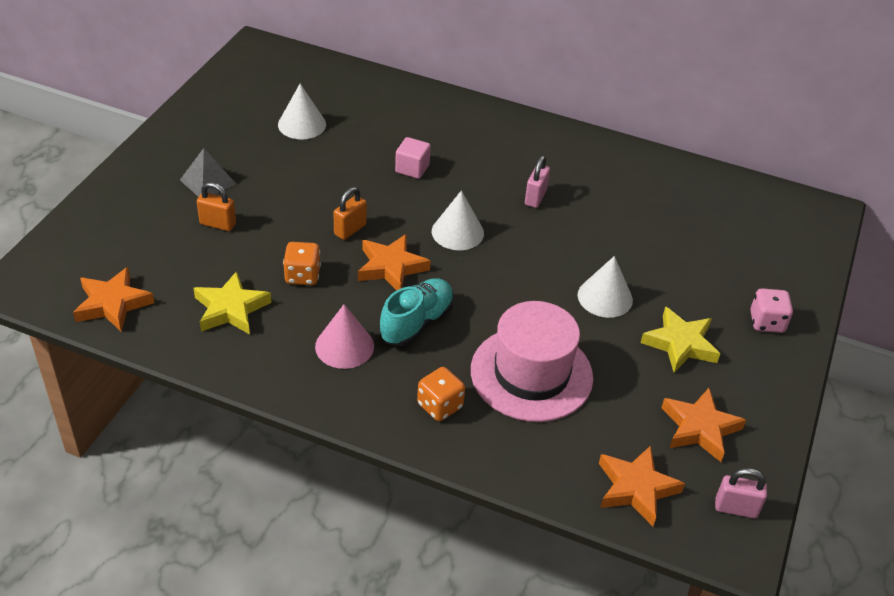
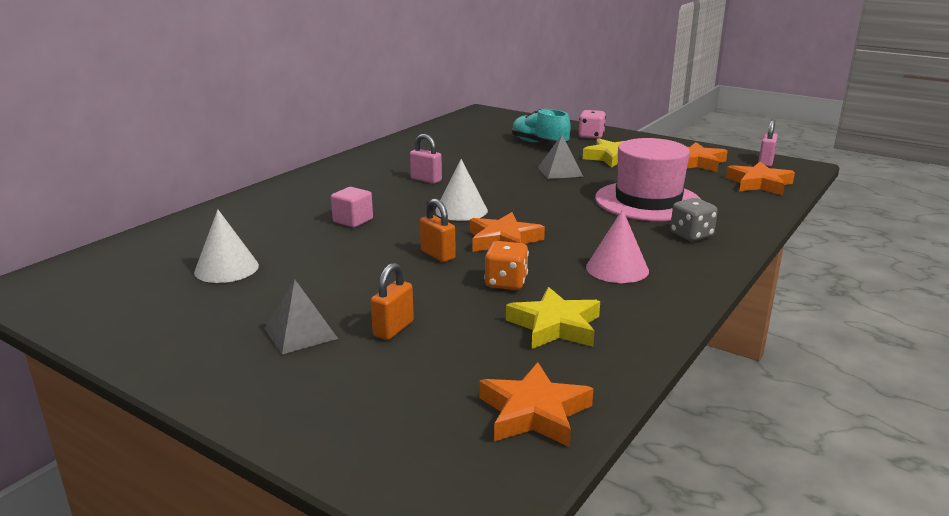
camera: 75 degrees left, 20 degrees down
(417, 323) = (585, 236): turquoise shoe -> turquoise shoe (539, 144)
(440, 406) = (691, 235): orange dice -> grey dice
(605, 297) = (559, 171): white cone -> grey pyramid

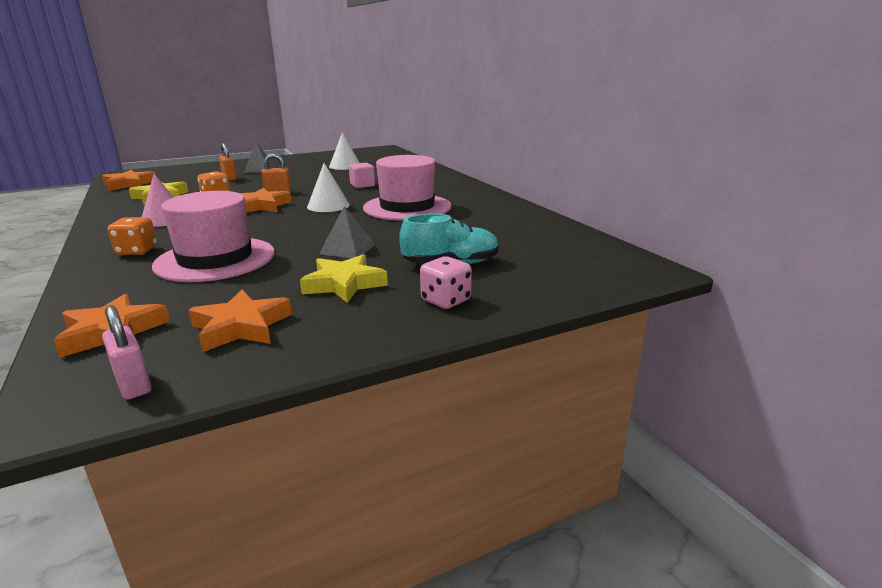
camera: 120 degrees right, 0 degrees up
(426, 180) = (407, 207): pink padlock -> pink hat
(691, 235) = (137, 251): grey dice -> orange dice

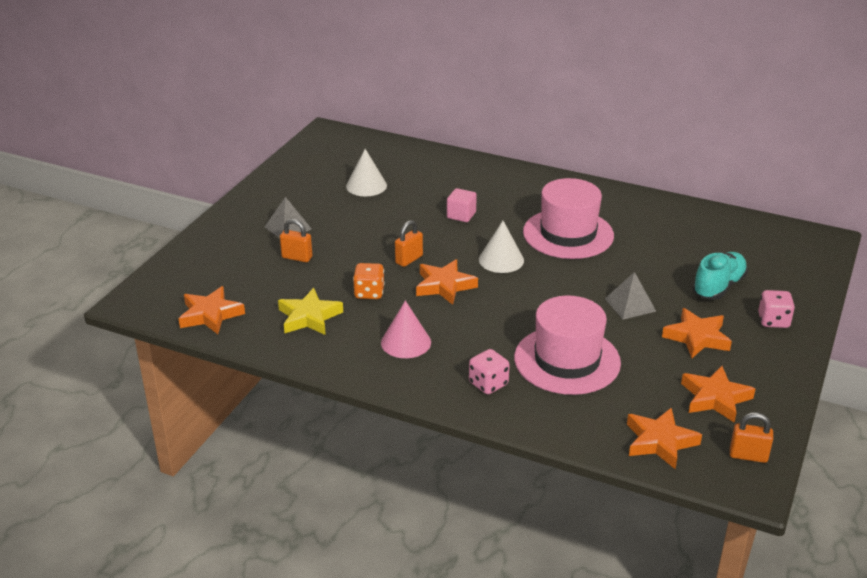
camera: 40 degrees left, 10 degrees up
(133, 384) = (748, 456): pink padlock -> orange padlock
(137, 251) = (488, 384): orange dice -> pink dice
(344, 284) = (697, 337): yellow star -> orange star

